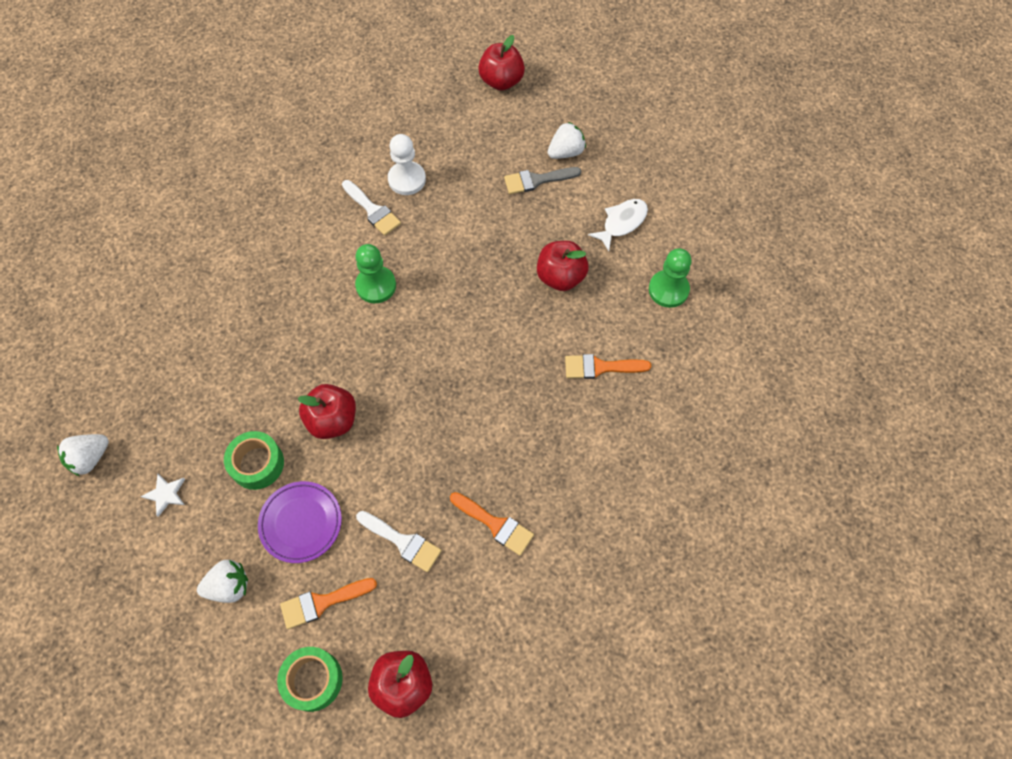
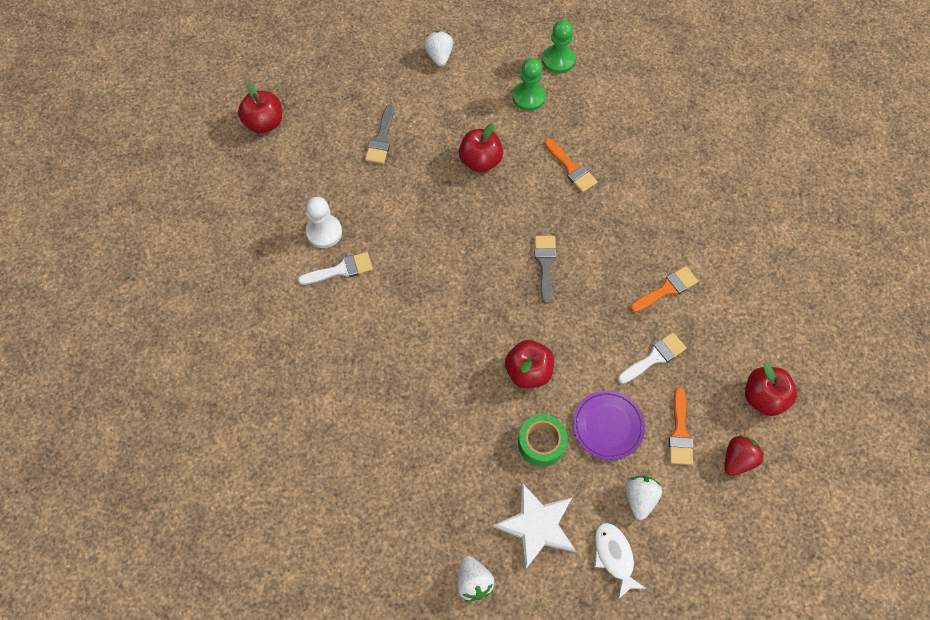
camera: 65 degrees left, 0 degrees up
(166, 494) = (537, 526): white star -> white star, size x2.09
(313, 680) = (738, 459): green tape -> red strawberry
(376, 285) = (418, 294): green pawn -> green pawn (558, 60)
(467, 387) = (545, 264): none -> grey brush
(566, 152) = (365, 108): white strawberry -> white strawberry (439, 56)
(600, 367) = (571, 168): orange brush -> orange brush turned 60 degrees counterclockwise
(622, 223) = (454, 100): white fish -> white fish (614, 556)

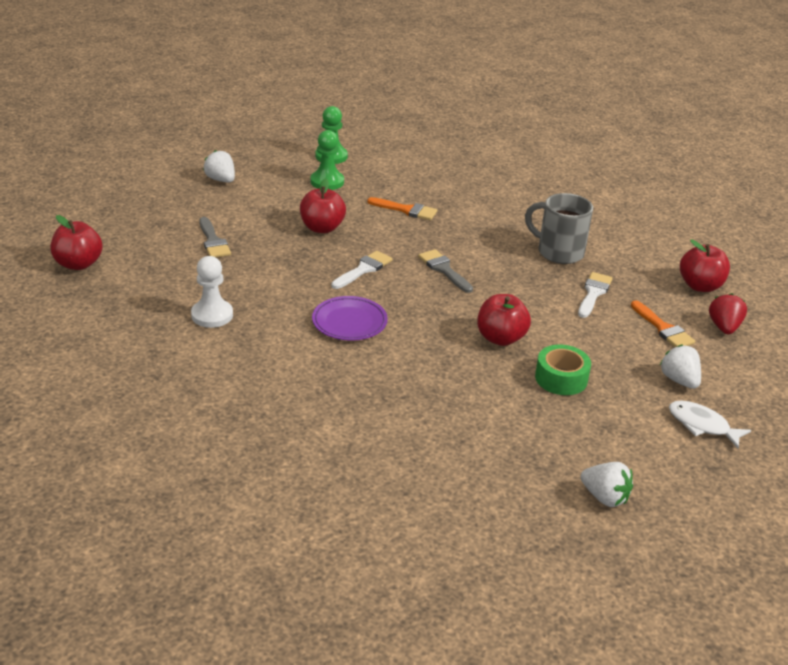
camera: 35 degrees left, 30 degrees down
(341, 270) = (254, 334): white brush -> white brush (364, 269)
(537, 526) = (617, 433): white star -> none
(608, 426) = (603, 346): purple plate -> purple plate (349, 322)
(667, 289) = (558, 252): orange brush -> grey mug

